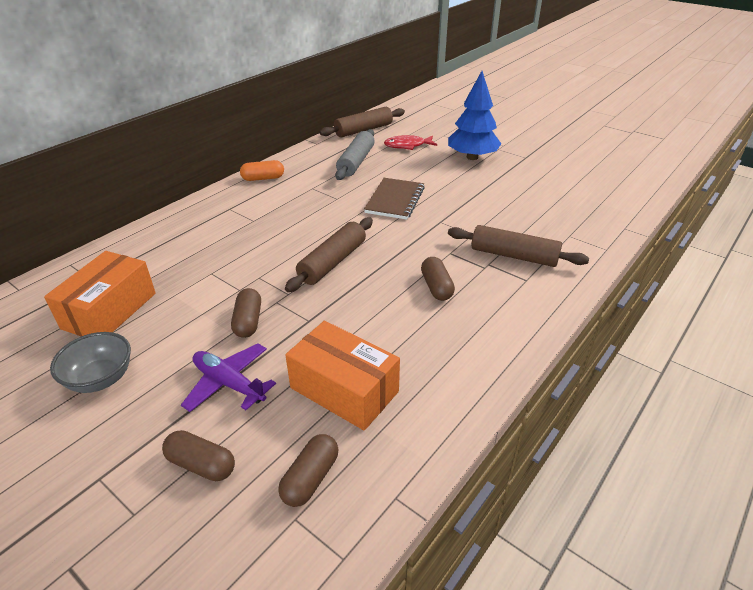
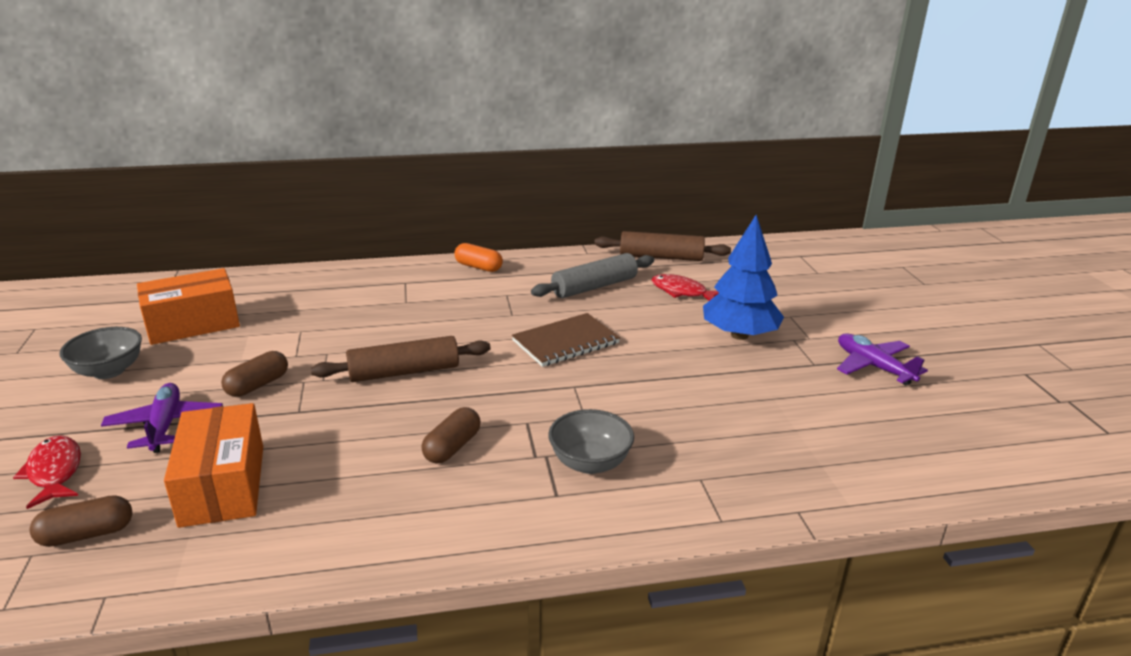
camera: 40 degrees right, 10 degrees down
(201, 464) = (55, 472): brown capsule -> red fish
(514, 255) = (590, 463): brown rolling pin -> grey bowl
(549, 147) = (873, 366): none -> purple plane

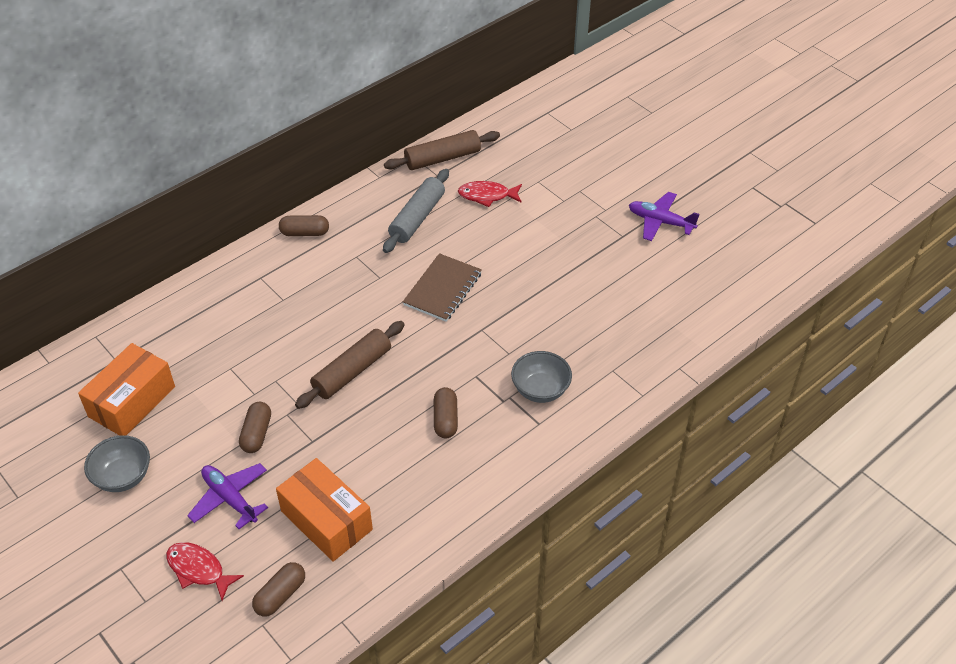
camera: 30 degrees left, 20 degrees up
(478, 267) = (305, 233): orange capsule -> brown capsule
(739, 335) = (558, 227): blue tree -> none

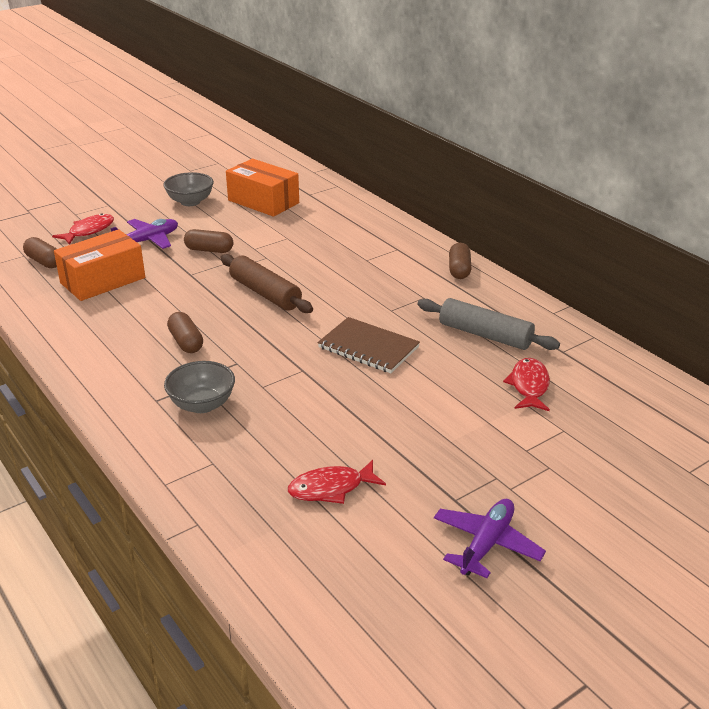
camera: 95 degrees right, 15 degrees down
(442, 158) = (596, 356): brown rolling pin -> none
(445, 419) = (186, 342): brown capsule -> brown capsule turned 60 degrees clockwise
(626, 299) = (331, 488): none -> red fish

